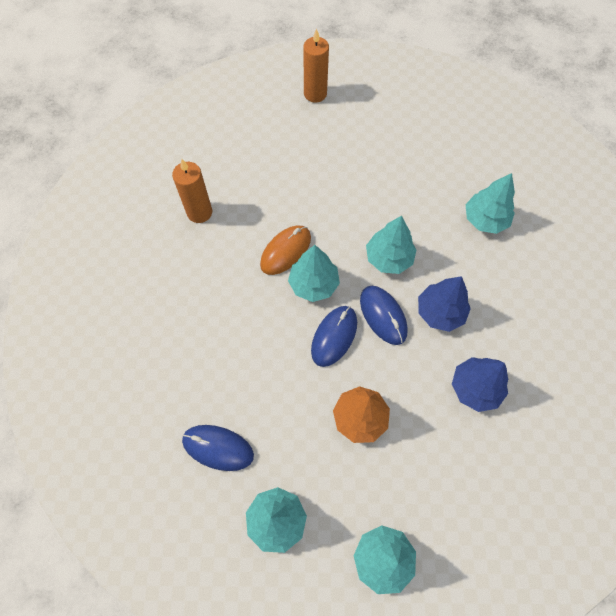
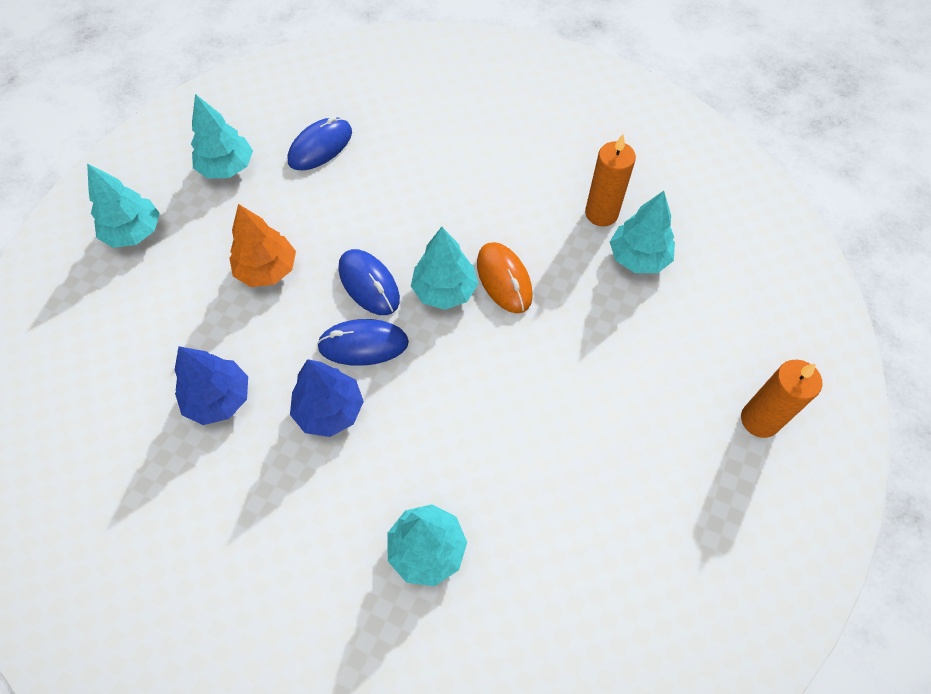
camera: 115 degrees right, 5 degrees down
(388, 258) = (434, 388): turquoise tree -> turquoise tree (638, 257)

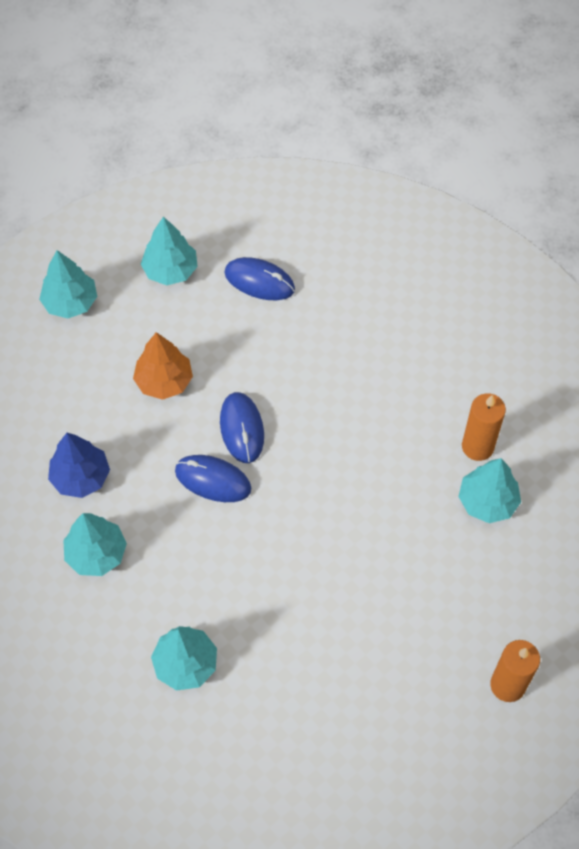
camera: 25 degrees right, 0 degrees up
(320, 147) = (259, 281): blue mouse -> blue mouse turned 45 degrees clockwise
(329, 410) = (161, 523): blue tree -> none
(444, 290) = (302, 461): turquoise tree -> turquoise tree (96, 553)
(504, 279) = (358, 472): orange mouse -> none

